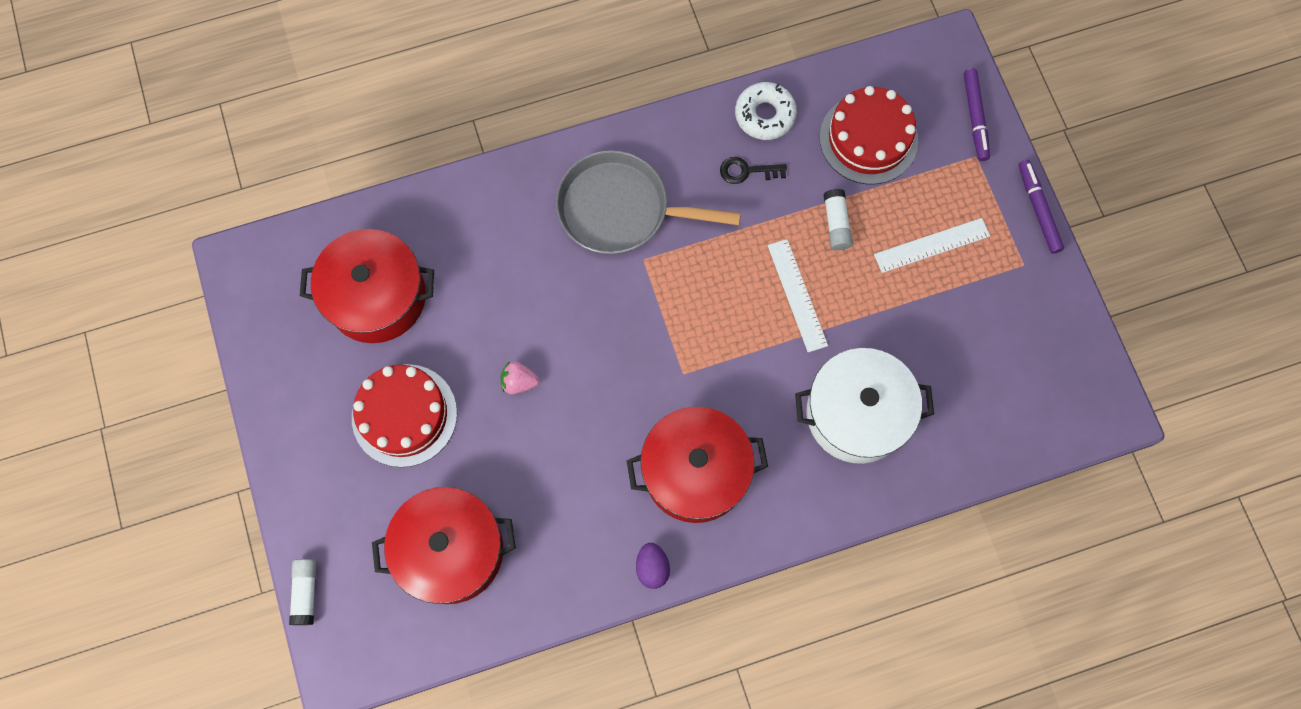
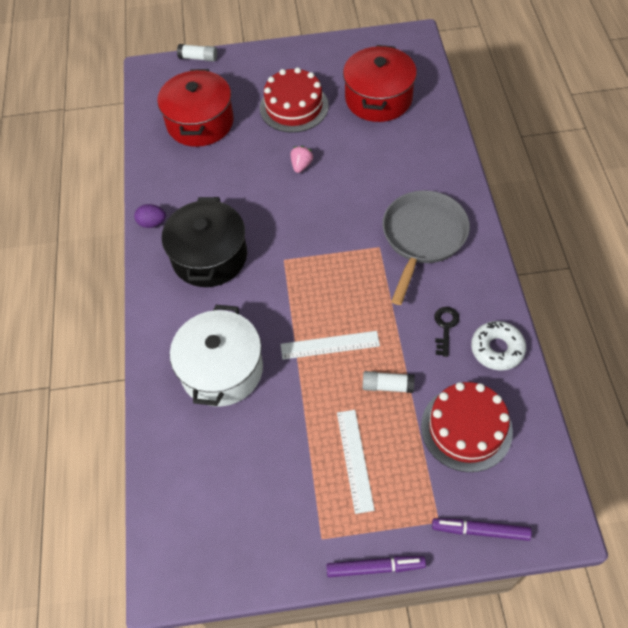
camera: 105 degrees right, 15 degrees down
(695, 471) = (209, 256): red pot -> black pot

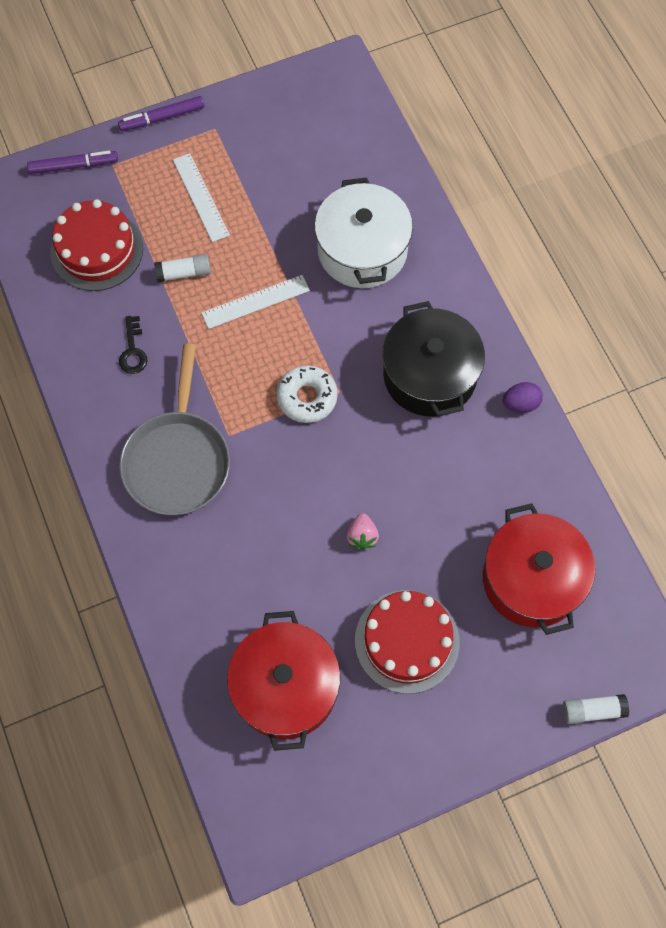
camera: 160 degrees right, 10 degrees up
(497, 349) = (73, 338): white donut -> white donut (307, 397)

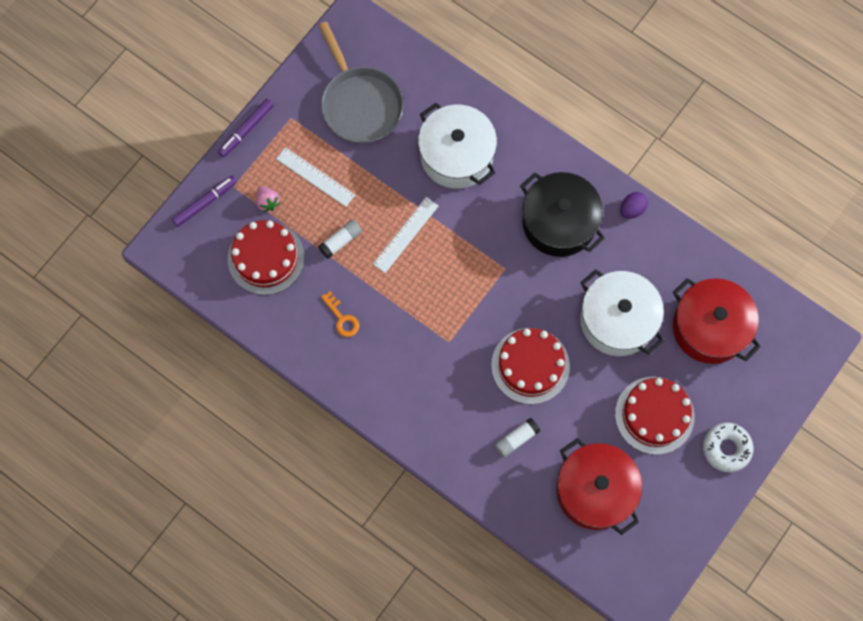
camera: 30 degrees left, 5 degrees up
(133, 350) = (342, 318): black key -> orange key
(178, 460) = (425, 379): grey pan -> grey pan (360, 104)
(301, 509) = (530, 365): none -> red cake
(307, 397) = (485, 285): white donut -> white donut (726, 448)
(362, 536) = (582, 361): pink strawberry -> pink strawberry (267, 202)
(430, 513) = (617, 320): none -> white pot
(592, 710) = (797, 392): white glue stick -> white glue stick (516, 439)

